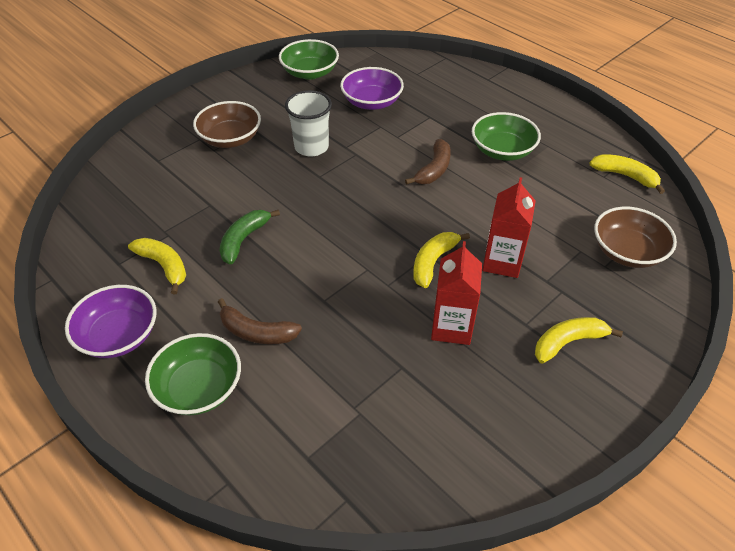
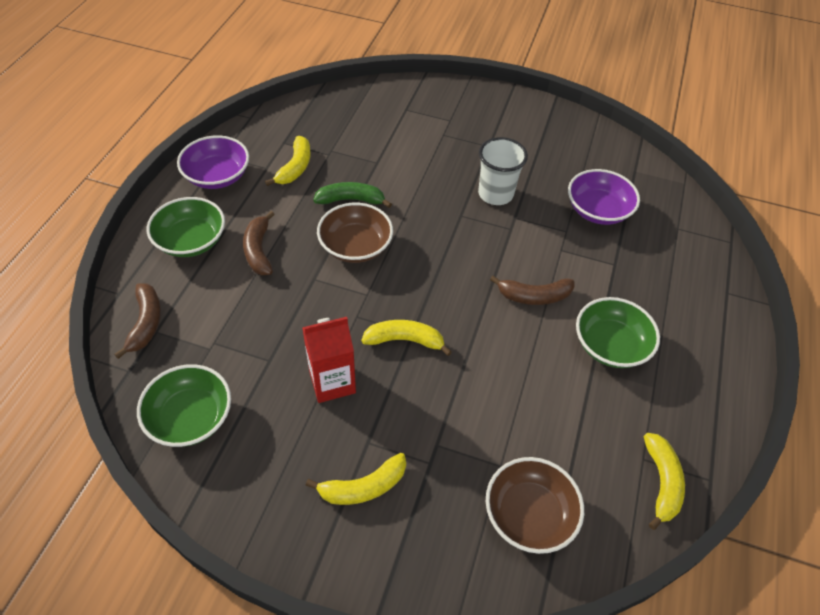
camera: 60 degrees right, 5 degrees up
(230, 138) = (465, 138): brown bowl -> brown bowl (355, 246)
(290, 464) = (146, 323): none -> brown banana
(310, 73) = (602, 148): green bowl -> green bowl (190, 417)
(502, 262) = (439, 397): red carton -> none
(568, 342) = (363, 487): yellow banana -> yellow banana turned 120 degrees clockwise

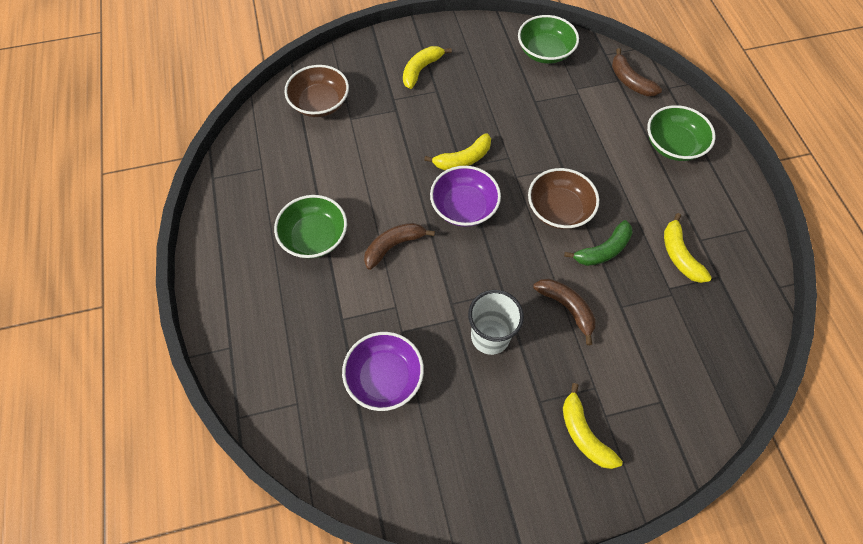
camera: 150 degrees right, 10 degrees up
(217, 176) = (725, 207): purple bowl -> purple bowl (464, 207)
(259, 250) = (621, 165): brown banana -> brown banana (567, 308)
(332, 382) = (486, 110): red carton -> none
(661, 482) = (245, 160): yellow banana -> yellow banana (584, 433)

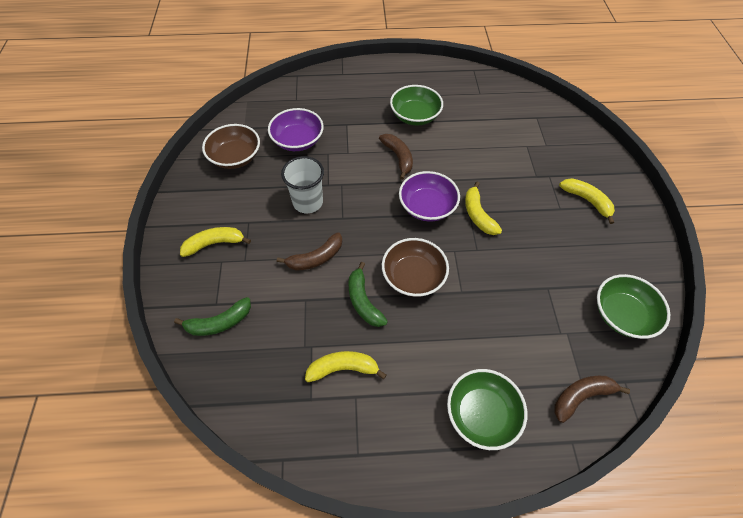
camera: 100 degrees right, 5 degrees down
(320, 103) = (544, 129): brown bowl -> brown bowl (235, 157)
(681, 389) = (219, 323): none -> green banana

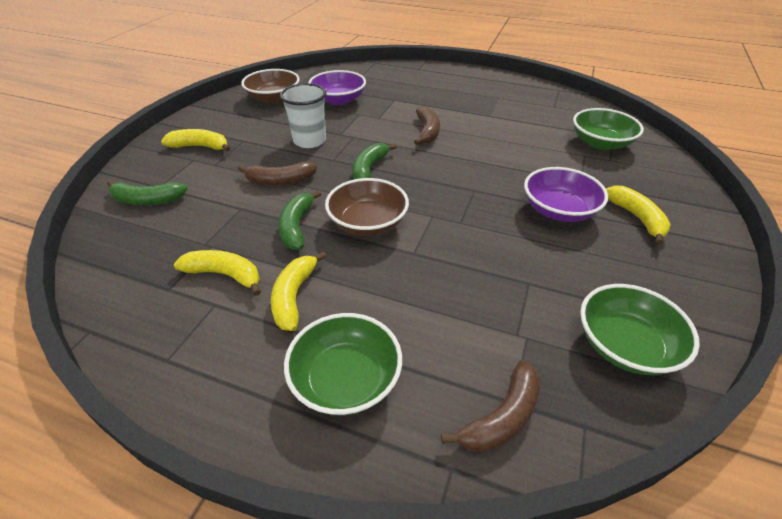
camera: 25 degrees right, 15 degrees down
(379, 219) = (369, 169): none -> green banana
(415, 116) = (469, 108): green bowl -> green bowl (600, 143)
(427, 206) = (429, 173): purple bowl -> purple bowl (558, 210)
(478, 215) = (483, 194): yellow banana -> yellow banana (294, 296)
(581, 396) = (502, 417): brown banana -> brown banana turned 135 degrees clockwise

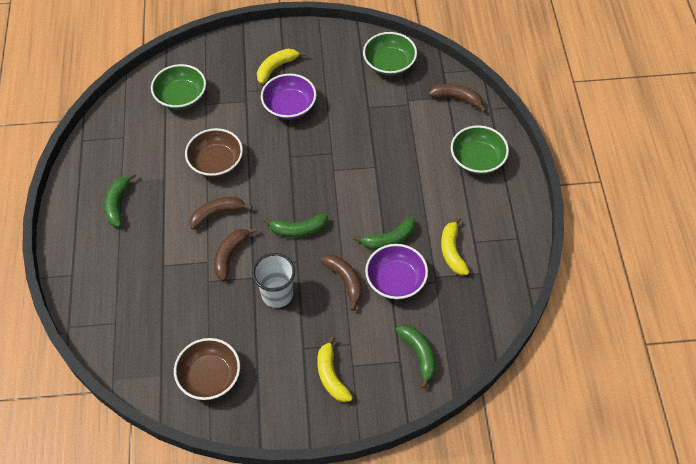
camera: 115 degrees left, 15 degrees up
(294, 296) = (445, 207): yellow banana -> none
(338, 100) = (186, 313): purple bowl -> purple bowl (396, 280)
(368, 223) = (362, 201): brown bowl -> brown bowl (216, 162)
(375, 128) = (230, 255): none -> brown banana
(474, 92) = (118, 204): none -> green banana

